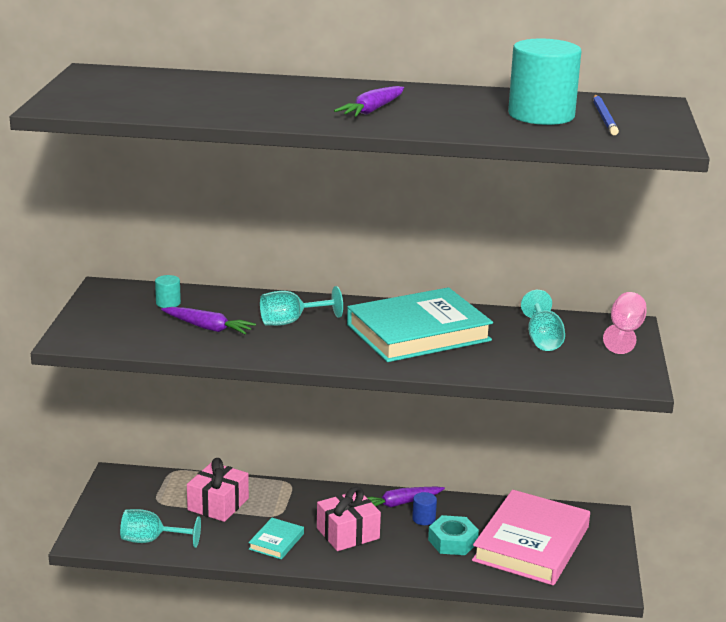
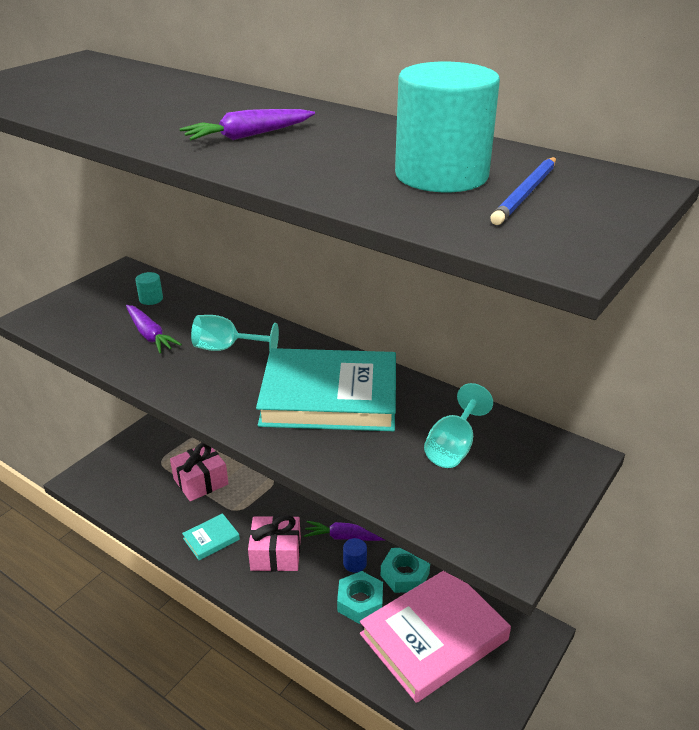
camera: 30 degrees right, 10 degrees up
(151, 540) = (121, 499): turquoise goblet -> none
(472, 513) = (405, 574): none -> turquoise nut
(625, 332) = (562, 467): pink goblet -> none

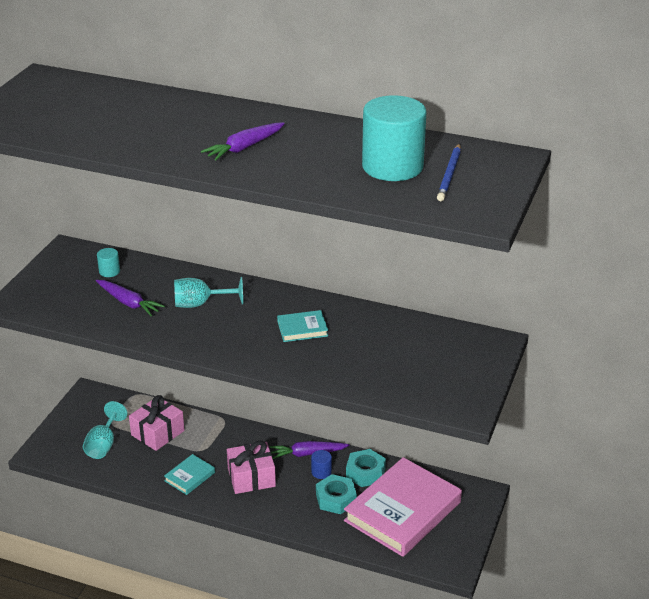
camera: 15 degrees left, 0 degrees up
(329, 397) = (302, 329): turquoise book -> turquoise book, size x0.44
(453, 447) = (408, 350): turquoise goblet -> turquoise goblet (103, 445)

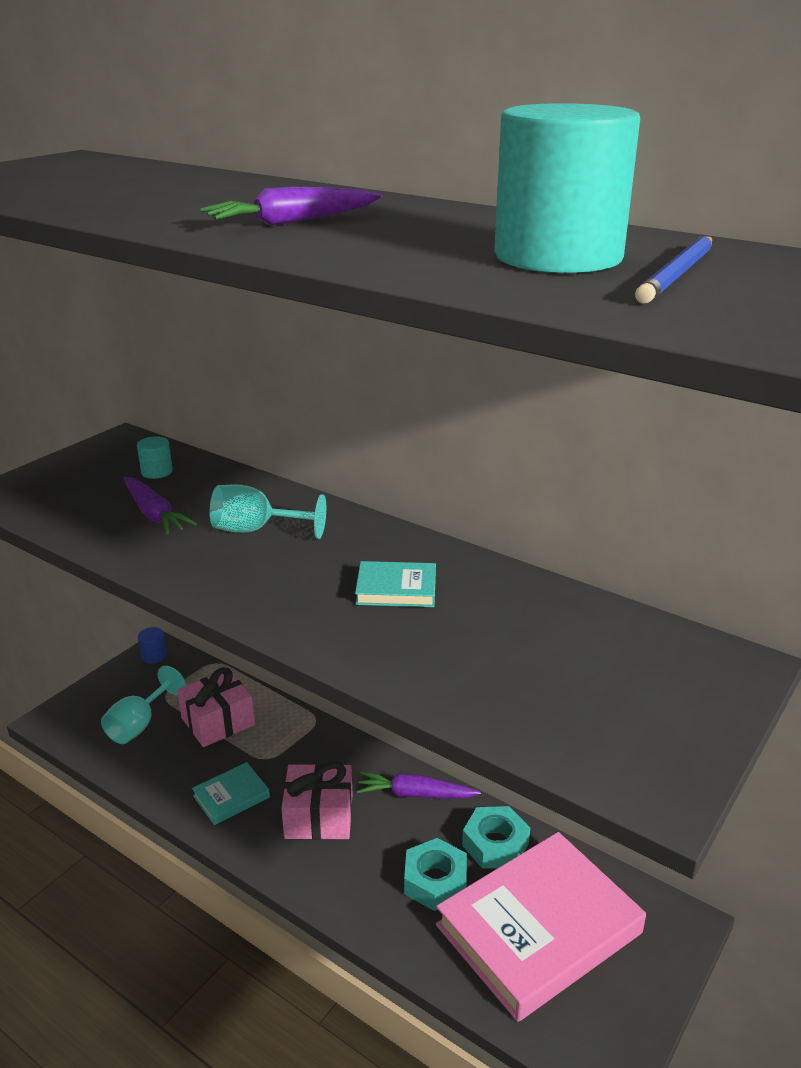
camera: 15 degrees right, 5 degrees down
(321, 472) = (426, 829): blue cylinder -> blue cylinder (154, 656)

